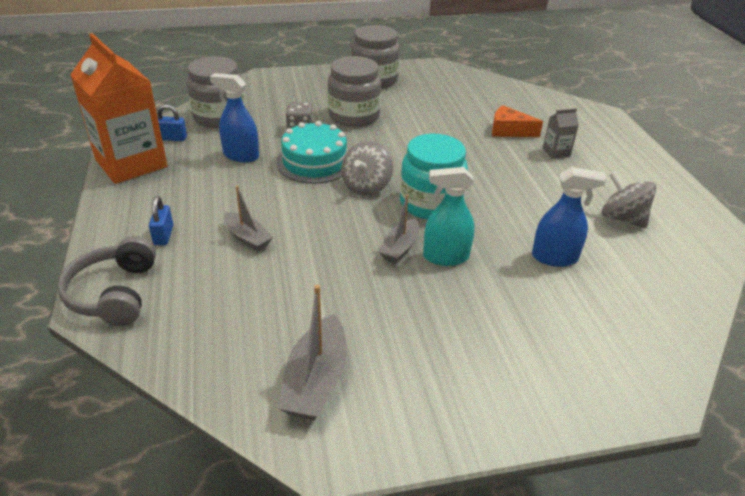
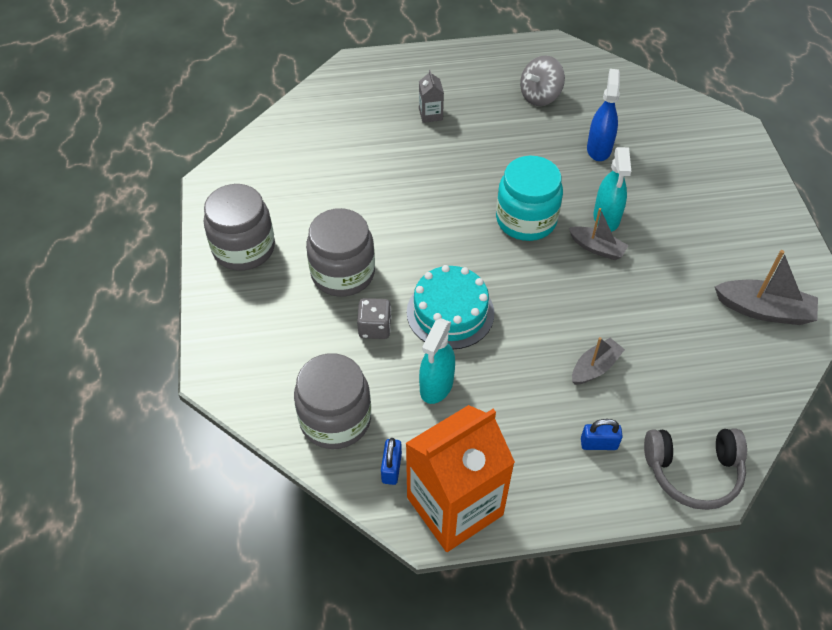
camera: 85 degrees left, 15 degrees up
(241, 156) = (436, 386): blue spray bottle -> turquoise spray bottle
(366, 186) = (497, 268): grey spinning top -> none
(509, 131) = (386, 141): orange cheese -> none

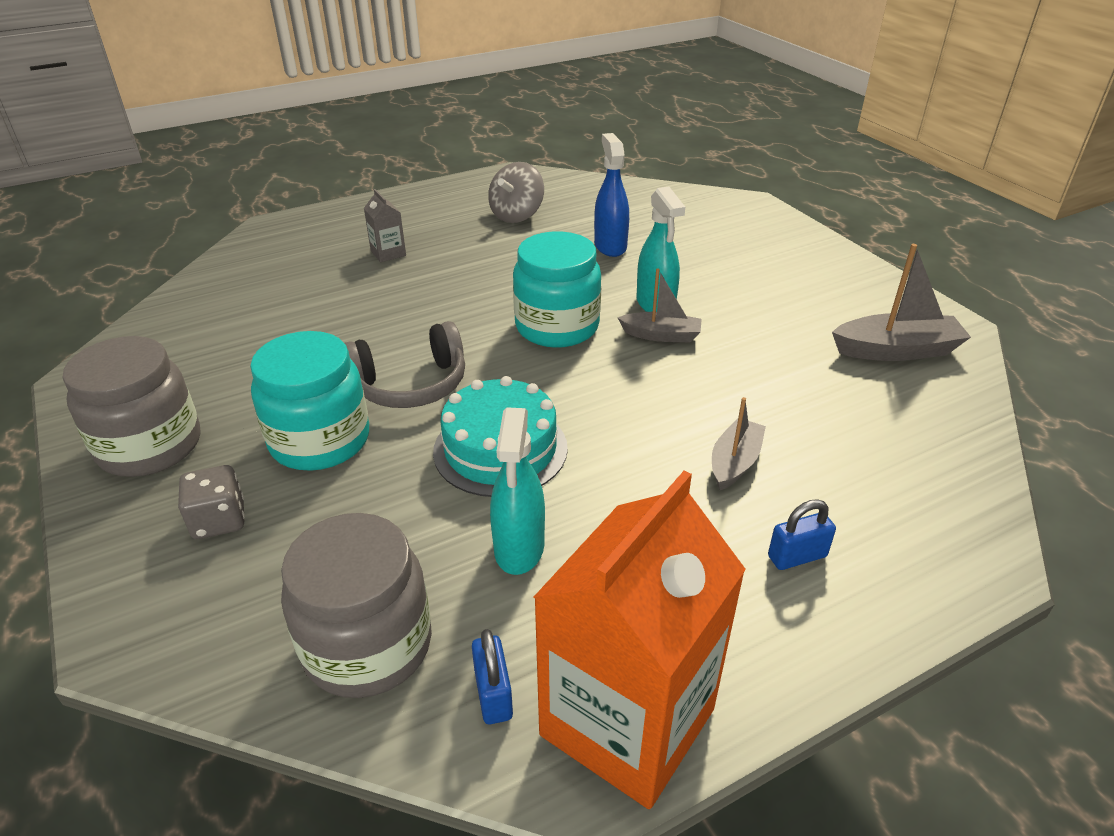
camera: 20 degrees left, 15 degrees down
(343, 273) = (320, 440): grey jar -> turquoise jar
(374, 328) = (392, 496): grey dice -> grey dice (219, 520)
(693, 471) = (945, 553): grey headphones -> grey headphones (410, 384)

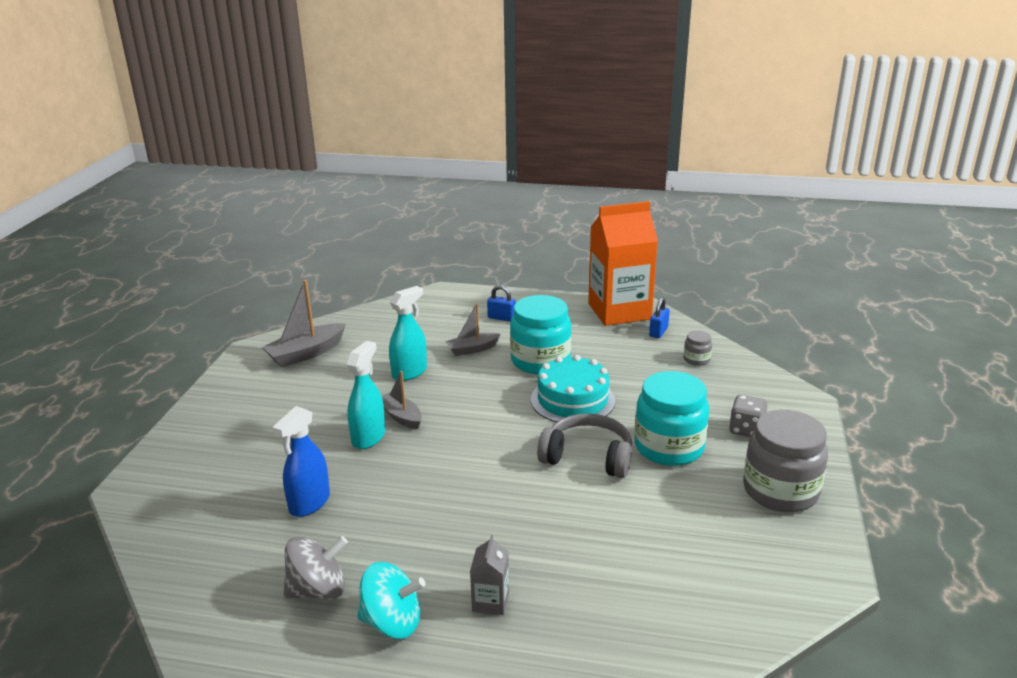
camera: 140 degrees left, 10 degrees down
(368, 645) = (696, 359): grey jar -> grey jar, size x0.45
(444, 222) = (392, 622): none -> turquoise spinning top
(519, 548) = (606, 362): turquoise spray bottle -> turquoise spray bottle (409, 372)
(557, 327) = (452, 452): turquoise jar -> turquoise jar (540, 361)
(896, 350) = (306, 353): grey boat -> grey boat turned 75 degrees counterclockwise

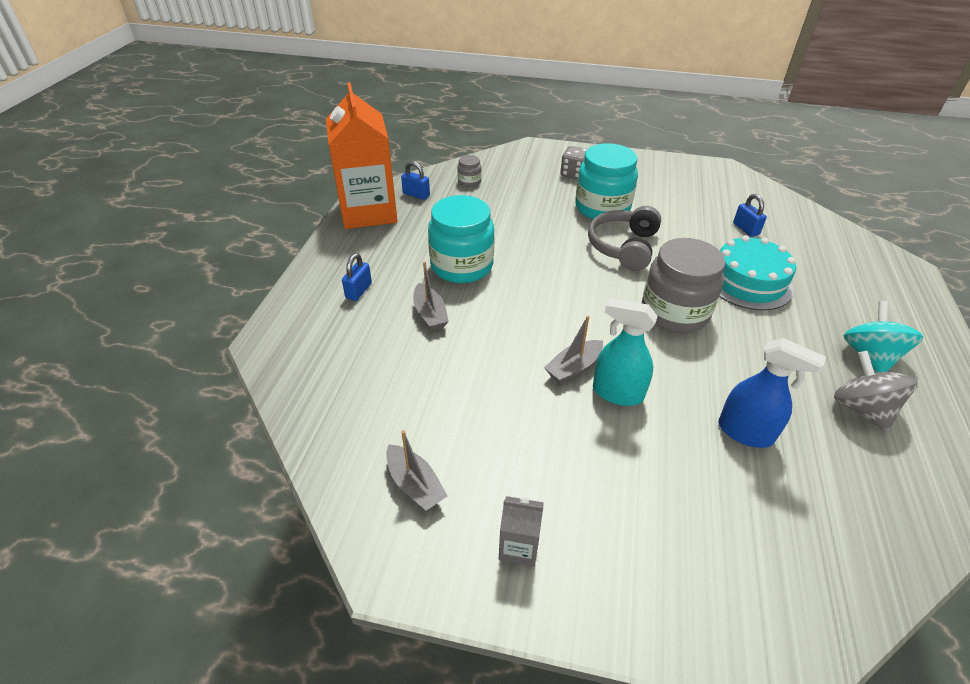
camera: 90 degrees left, 15 degrees up
(306, 353) = (415, 485): grey boat -> grey boat, size x0.65
(409, 372) = (478, 365): turquoise spray bottle -> none
(490, 601) = (817, 303): grey carton -> grey carton (519, 546)
(572, 400) = (535, 250): turquoise cake -> turquoise cake (748, 282)
(650, 567) = (745, 229): none -> blue padlock
(780, 491) = (645, 172): grey jar -> grey jar (674, 312)

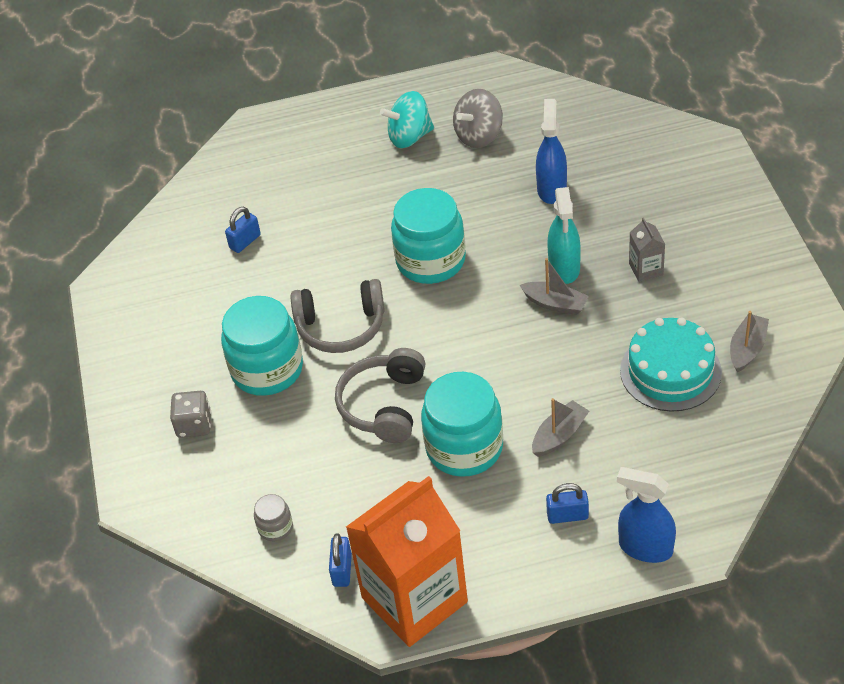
camera: 110 degrees left, 5 degrees up
(293, 316) = (645, 547): none -> blue spray bottle
(519, 546) = (745, 273): grey carton -> grey carton (646, 269)
(531, 244) = (384, 405): none -> grey headphones
(674, 312) = (431, 260): grey jar -> turquoise jar
(748, 282) = (346, 222): turquoise cake -> turquoise cake (670, 371)

